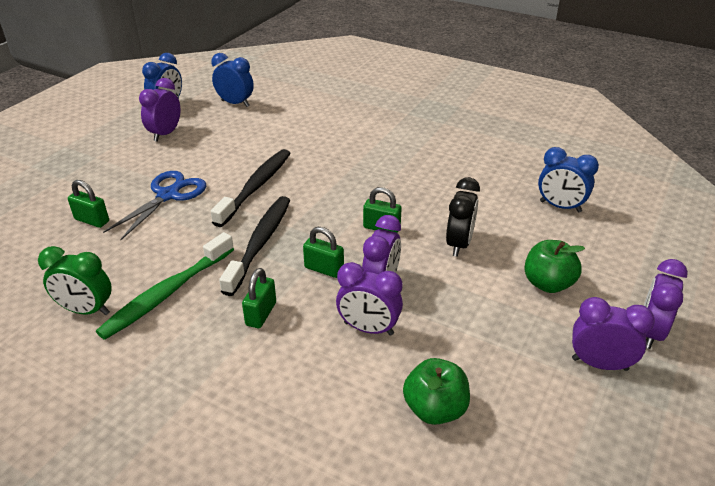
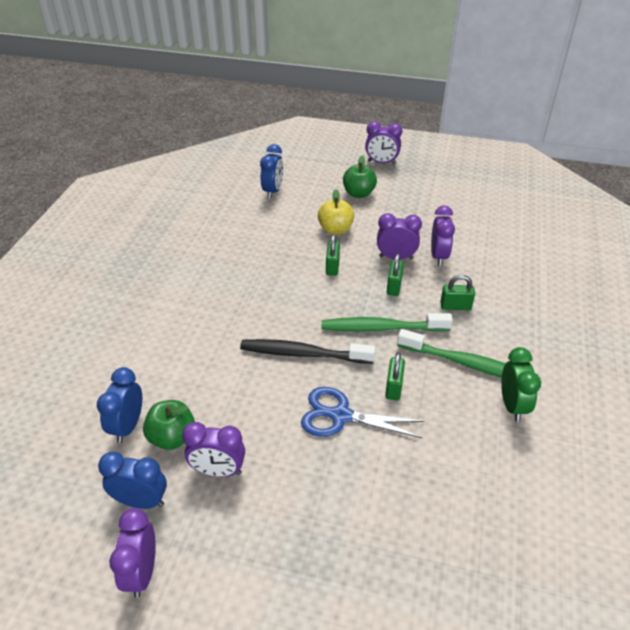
camera: 105 degrees left, 5 degrees up
(92, 220) = (406, 462): green padlock -> green padlock (393, 387)
(259, 244) = (382, 328): black toothbrush -> green toothbrush
(435, 409) = (481, 225): green apple -> green apple (172, 437)
(459, 244) = (335, 229): black clock -> yellow apple
(599, 364) = (414, 177): purple clock -> purple clock (142, 572)

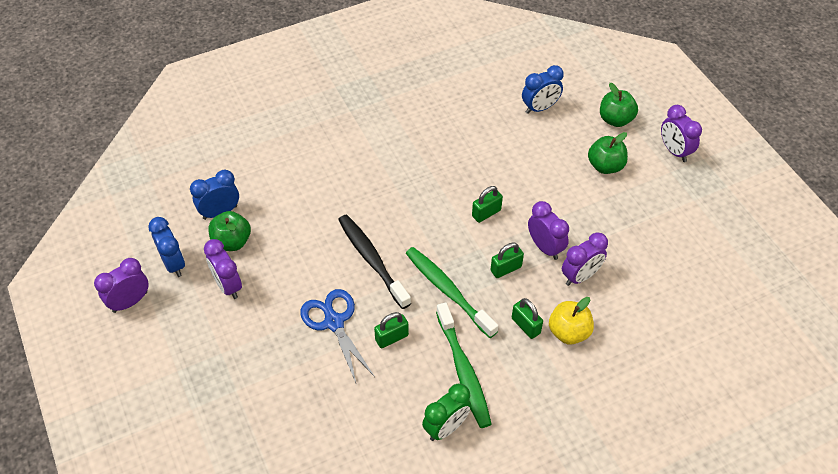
camera: 50 degrees right, 10 degrees up
(326, 168) = (615, 119): none -> green apple
(335, 229) = (536, 183): yellow apple -> yellow apple (569, 332)

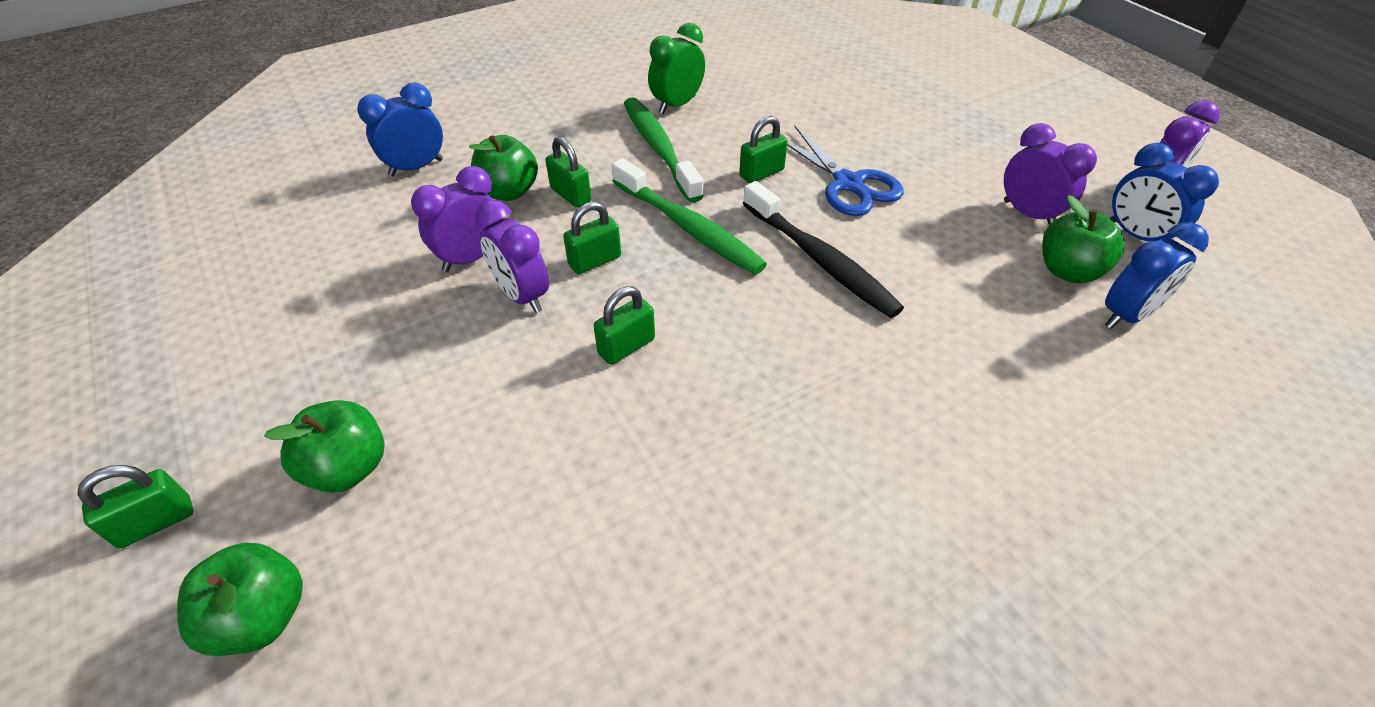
camera: 175 degrees right, 5 degrees down
(540, 108) = (468, 643): blue clock -> blue clock (416, 167)
(569, 332) = (509, 192): yellow apple -> green apple
(674, 151) = (156, 522): purple clock -> green padlock

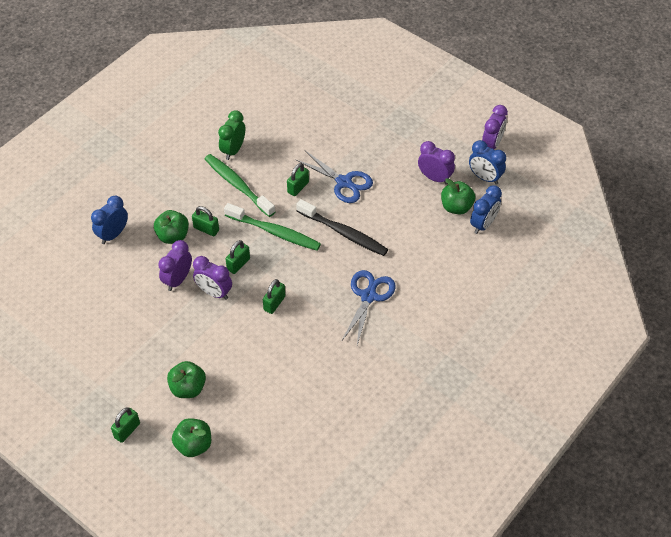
camera: 20 degrees left, 5 degrees up
(833, 388) = (368, 296): none -> blue scissors

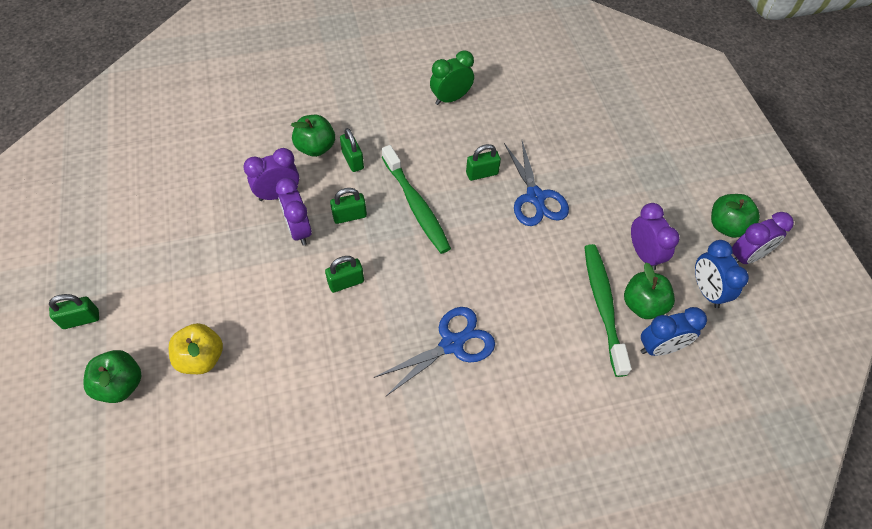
camera: 35 degrees right, 5 degrees up
(113, 234) = (265, 113): blue clock -> none
(188, 388) = (177, 316): green apple -> green apple (726, 226)
(228, 399) = (201, 358): none -> yellow apple
(238, 185) = (423, 135): green toothbrush -> green toothbrush (603, 307)
(343, 233) = (487, 252): black toothbrush -> none

